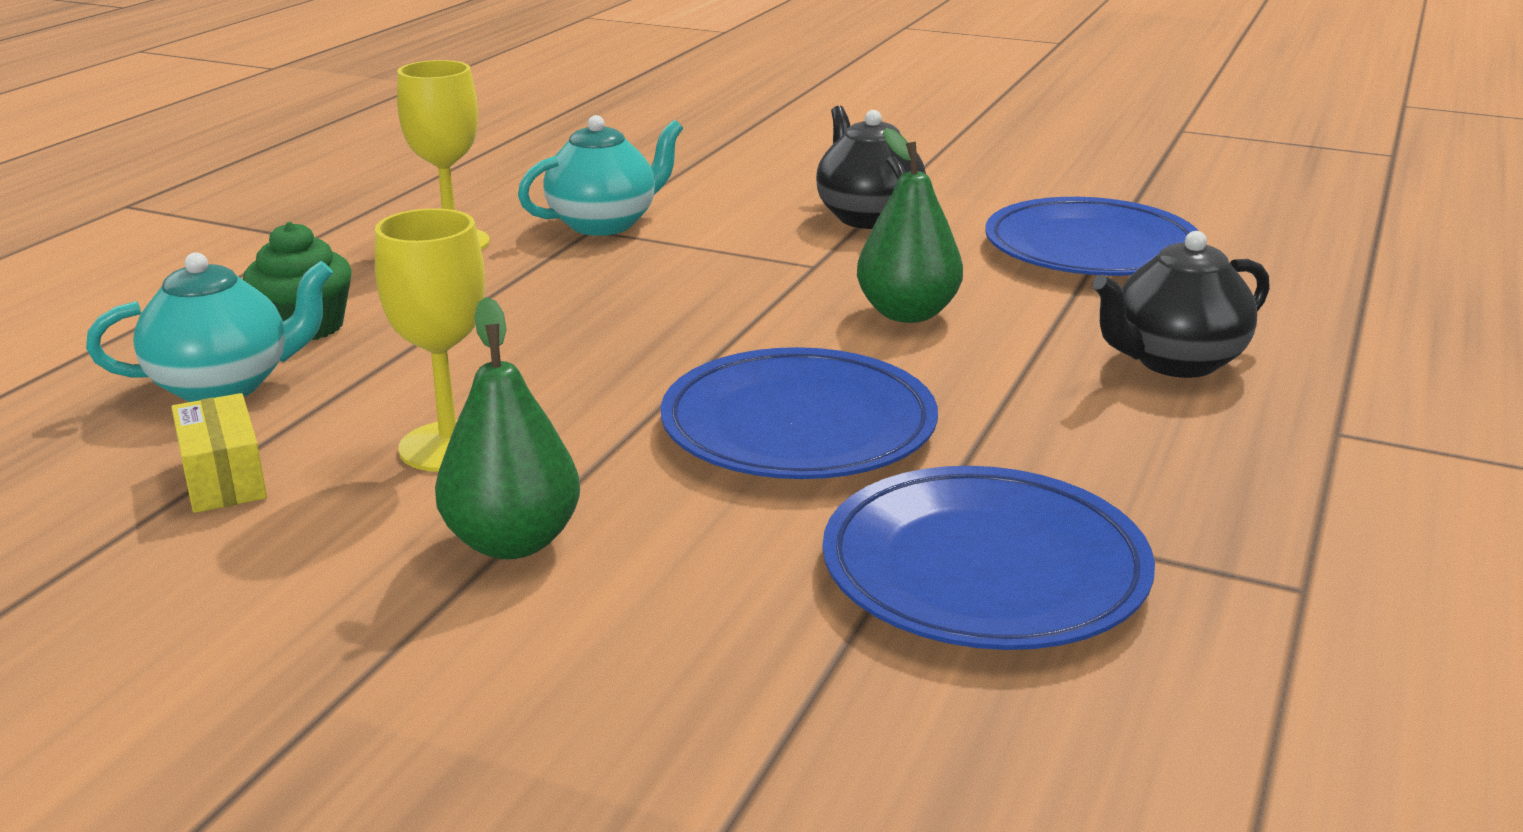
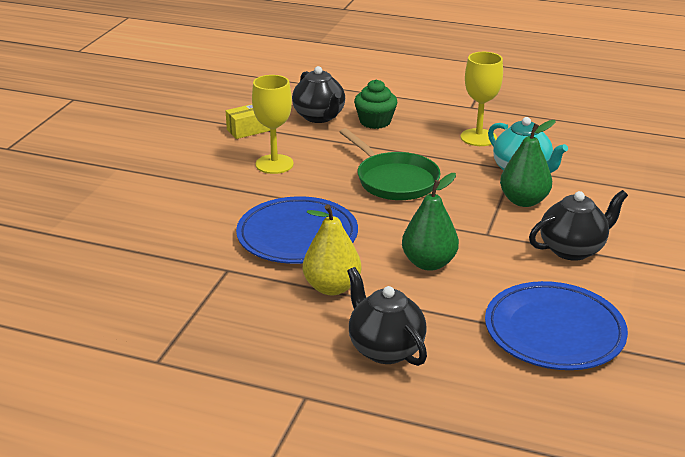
camera: 85 degrees right, 5 degrees up
(225, 385) = (319, 117): turquoise teapot -> black teapot
(513, 542) = (205, 184): green pear -> green pear (523, 201)
(592, 323) = (394, 180): none -> green pan
(984, 570) = (179, 280): blue plate -> none
(994, 398) = (332, 287): none -> yellow pear

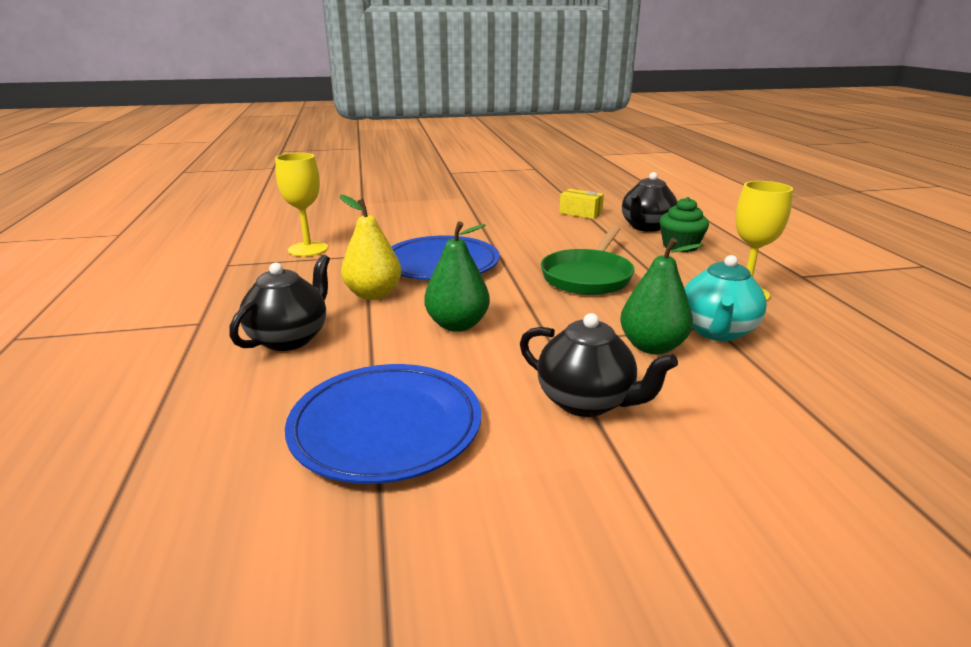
camera: 60 degrees right, 5 degrees down
(274, 164) = (541, 232): yellow goblet -> yellow goblet (308, 249)

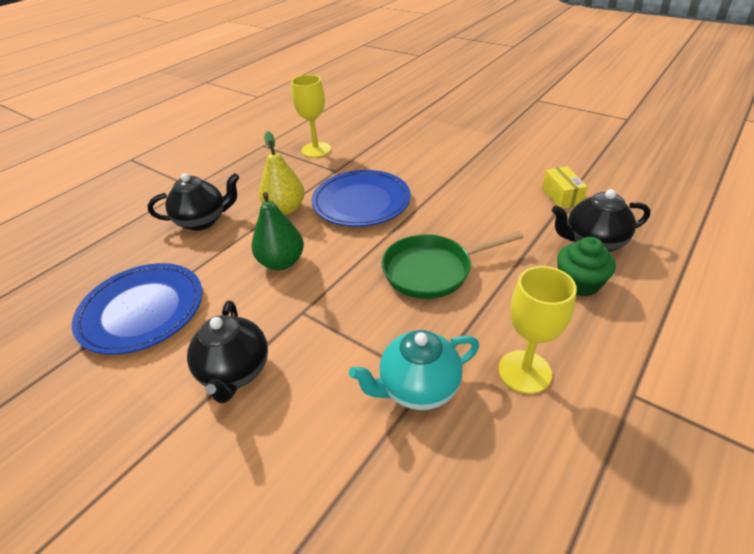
camera: 50 degrees right, 15 degrees up
(652, 346) = (348, 364): green pear -> none

